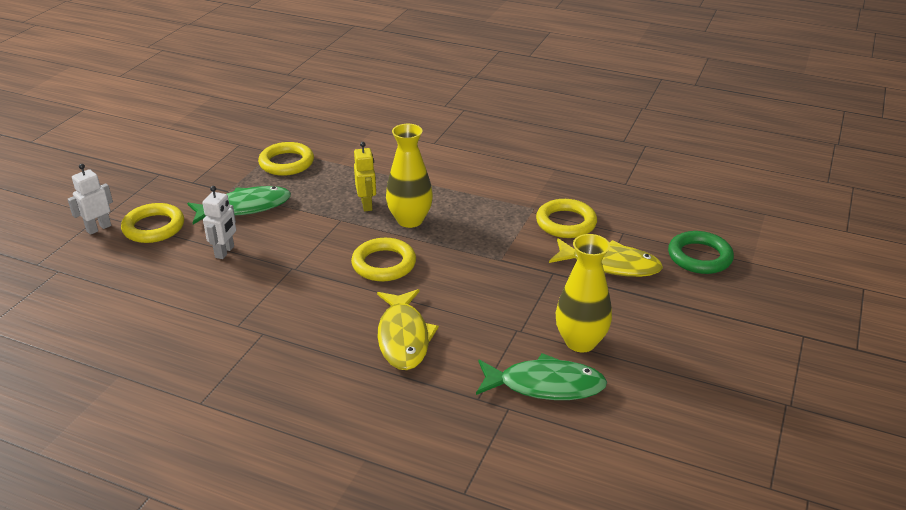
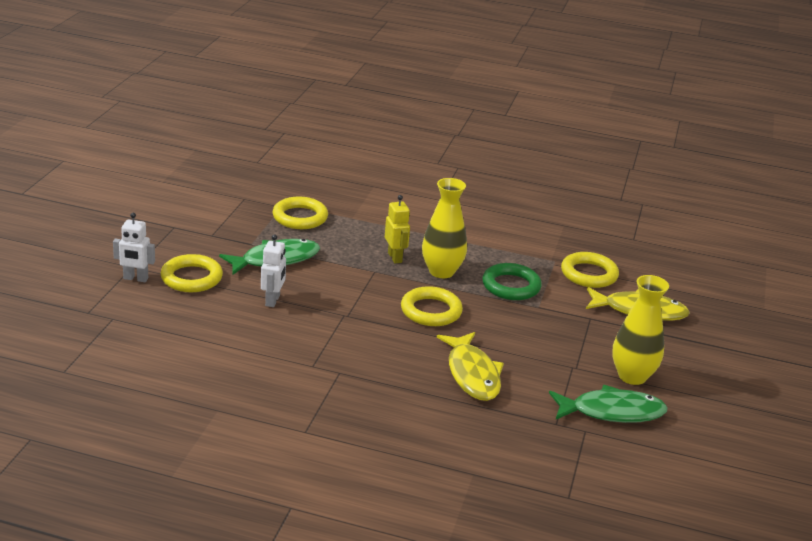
camera: 10 degrees left, 5 degrees down
(98, 228) = (135, 279): white robot -> white robot turned 120 degrees counterclockwise
(699, 257) = (717, 304): green ring -> green ring (511, 286)

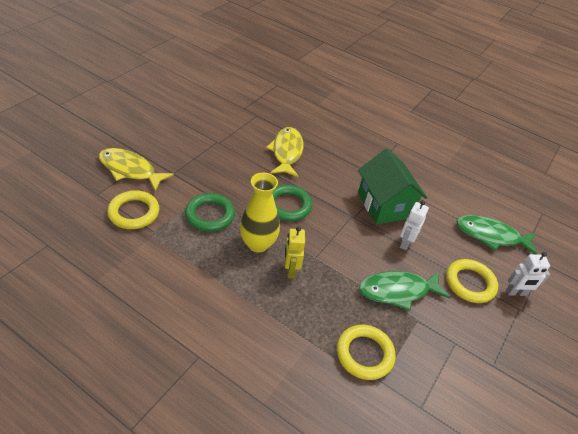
camera: 165 degrees left, 15 degrees up
(135, 279) = (516, 293): white robot -> white robot turned 150 degrees clockwise
(307, 335) = (384, 205): none -> green house
(431, 311) = (288, 205): yellow ring -> green ring
(612, 412) = (220, 113): green fish -> green fish (491, 236)
(632, 376) = (187, 128): yellow vase -> none

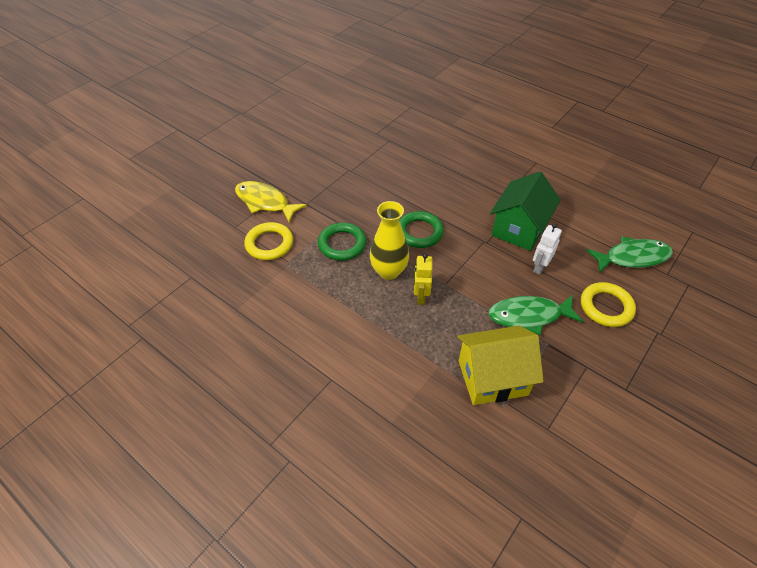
camera: 10 degrees right, 5 degrees up
(286, 152) = (419, 177): yellow fish -> none
(364, 354) = (492, 377): yellow ring -> yellow house
(384, 205) = (519, 229): green house -> green house turned 45 degrees clockwise
(491, 236) = (632, 257): green fish -> green fish turned 150 degrees clockwise
(516, 293) = (655, 316): white robot -> none

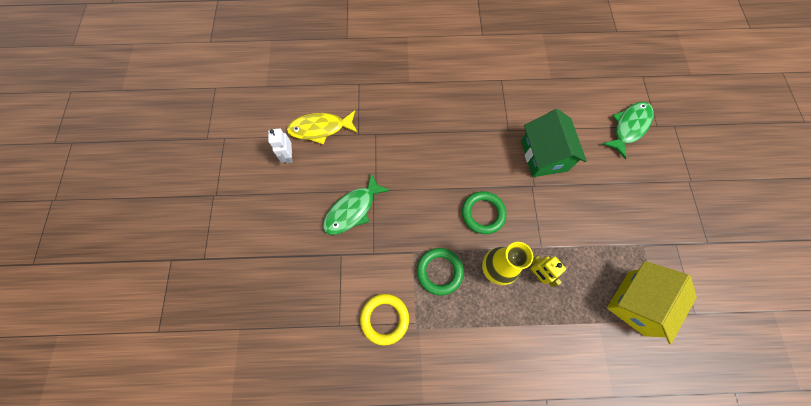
camera: 40 degrees left, 20 degrees up
(265, 202) = (338, 279): yellow fish -> yellow fish (320, 129)
(529, 316) = (613, 231): green fish -> green fish (353, 210)
(539, 267) = (584, 181): white robot -> white robot (289, 156)
(606, 307) = (648, 184): yellow ring -> none

